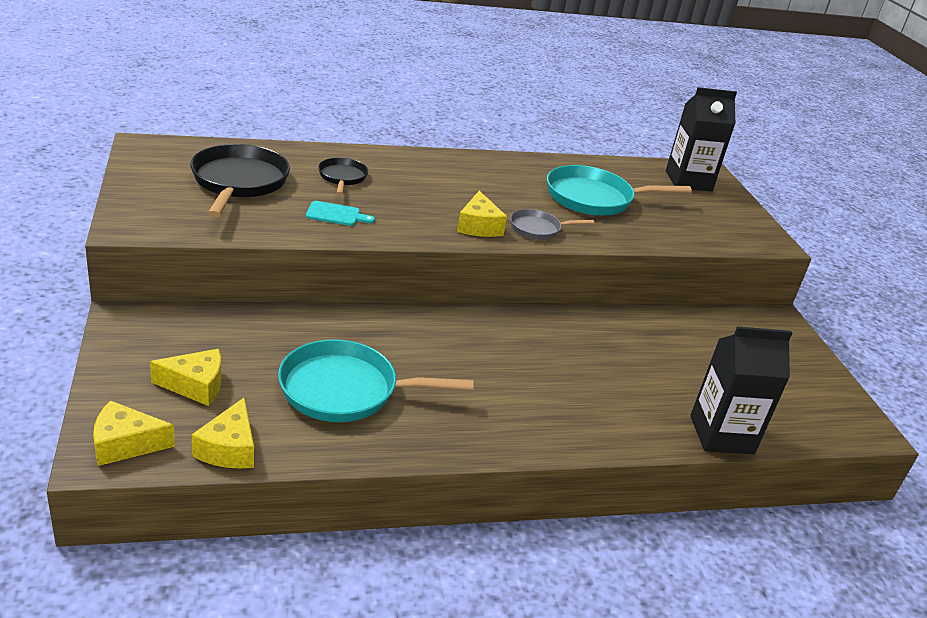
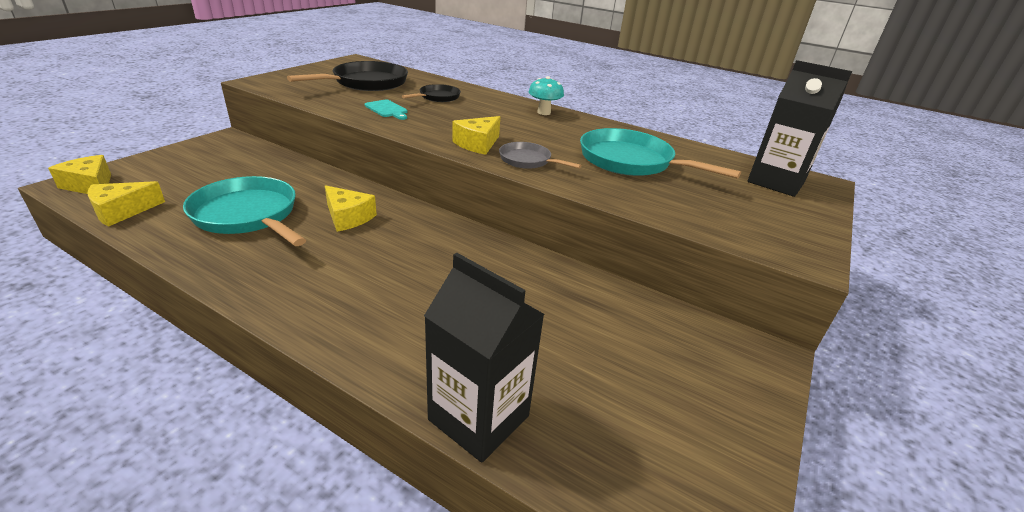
camera: 45 degrees right, 0 degrees up
(195, 386) = (182, 177): yellow cheese -> yellow cheese (348, 217)
(456, 163) = (544, 112): none -> turquoise mushroom

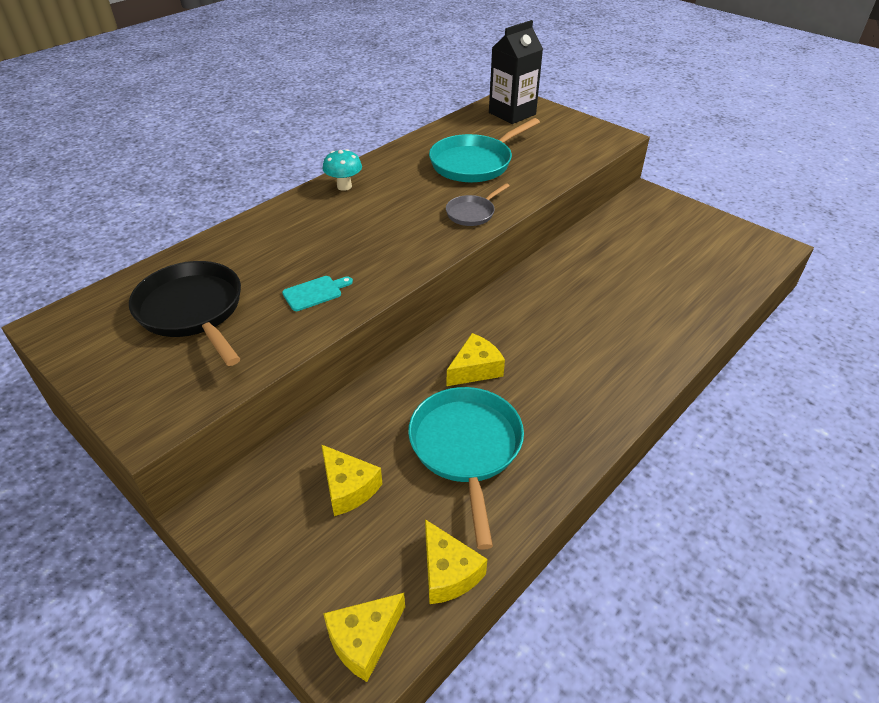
camera: 75 degrees left, 10 degrees up
(248, 215) = (466, 448): turquoise pan -> turquoise pan turned 120 degrees clockwise
(437, 97) = (274, 252): black pan -> none
(478, 144) = (431, 236): yellow cheese -> yellow cheese (348, 488)
(479, 417) = (717, 307): black carton -> none

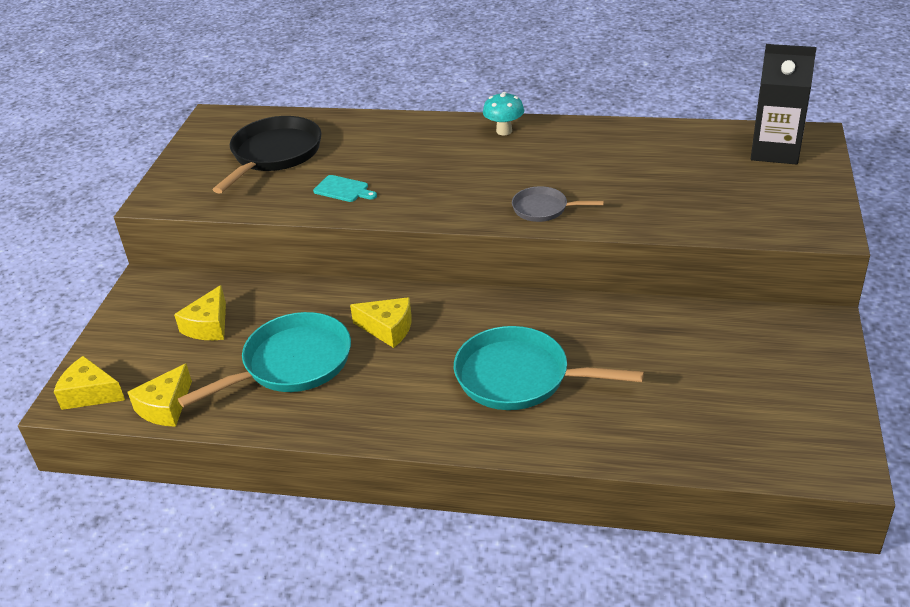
camera: 60 degrees right, 5 degrees down
(474, 163) = (636, 173): turquoise pan -> turquoise pan (519, 377)

